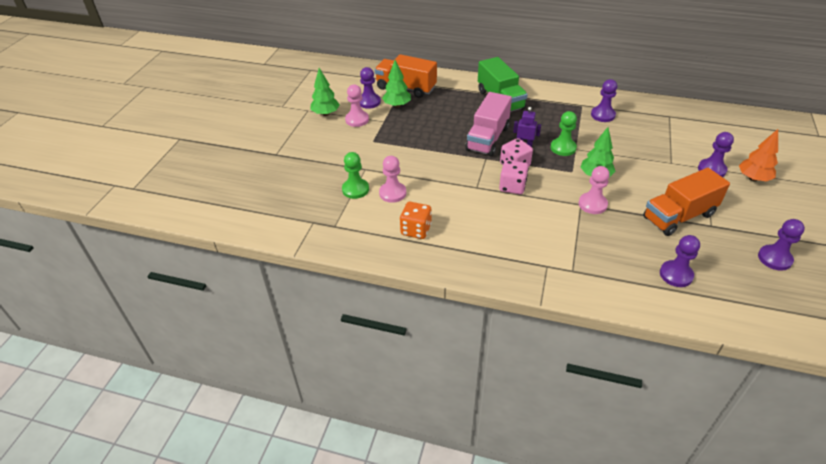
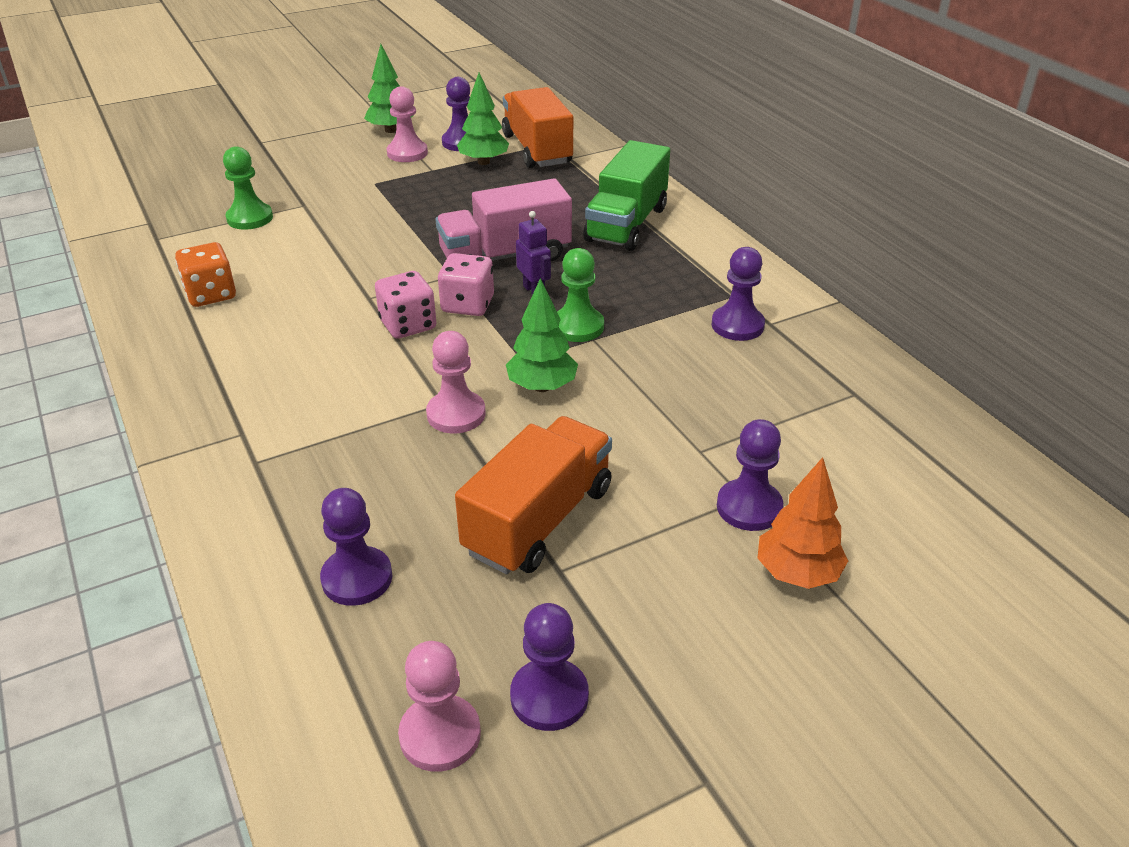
camera: 45 degrees right, 5 degrees down
(392, 193) = (273, 245): pink pawn -> pink pawn (440, 735)
(679, 216) = (538, 520): orange truck -> orange truck turned 105 degrees clockwise

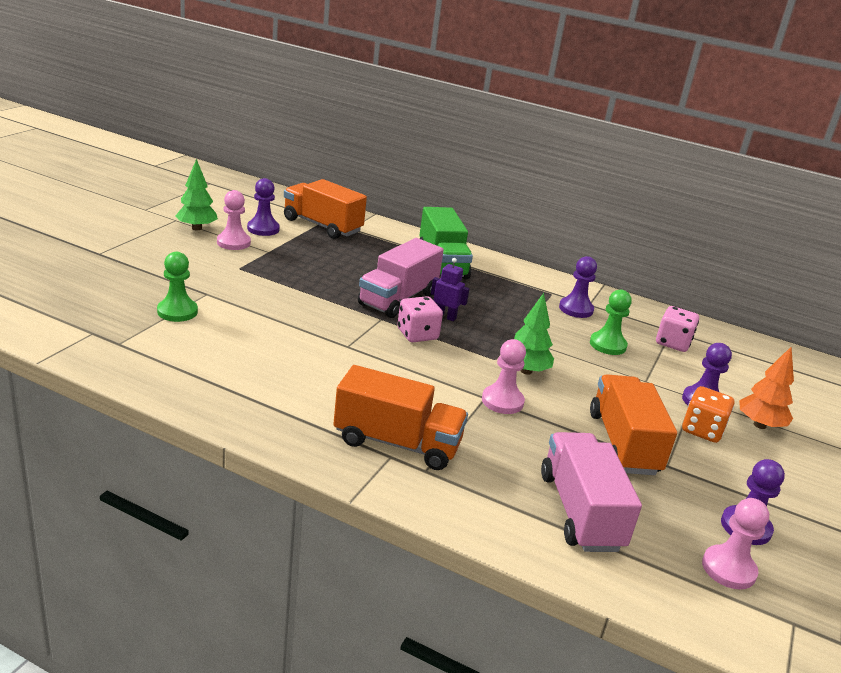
camera: 40 degrees left, 10 degrees down
(211, 294) = (229, 373): orange dice -> orange dice (702, 430)
(268, 421) = (397, 443): none -> orange truck
(357, 578) = (580, 511): purple pawn -> pink truck
(408, 325) = (398, 356): pink dice -> pink dice (672, 343)
(484, 162) = (298, 240): green tree -> none
(577, 327) = (498, 331): green pawn -> green pawn (607, 345)

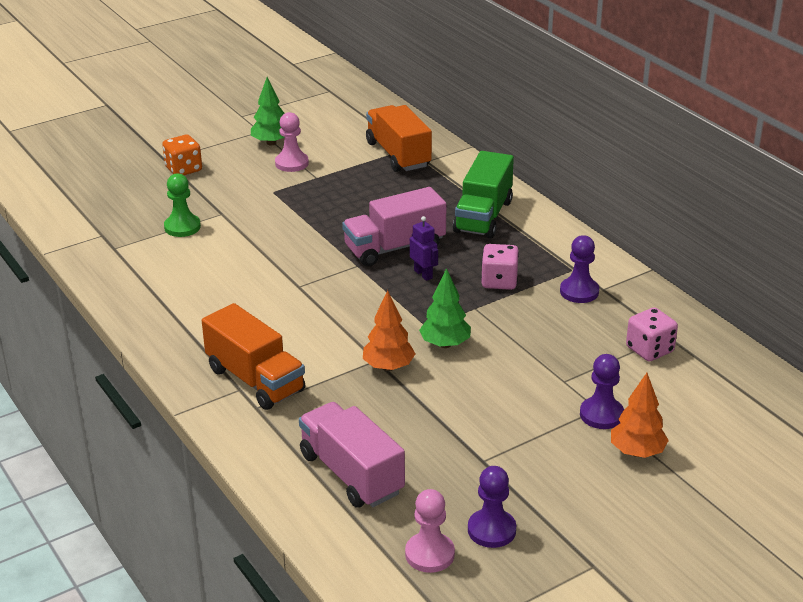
camera: 35 degrees right, 5 degrees up
(263, 229) = (334, 151): purple pawn -> none
(417, 334) = (375, 287): pink dice -> pink dice (499, 281)
(502, 401) = (388, 367): pink pawn -> orange tree
(580, 511) = (351, 474): pink truck -> pink truck turned 60 degrees counterclockwise
(607, 345) = (567, 336): green pawn -> none
(623, 443) = (462, 431): orange truck -> none
(702, 430) = (563, 440): orange dice -> orange dice (183, 169)

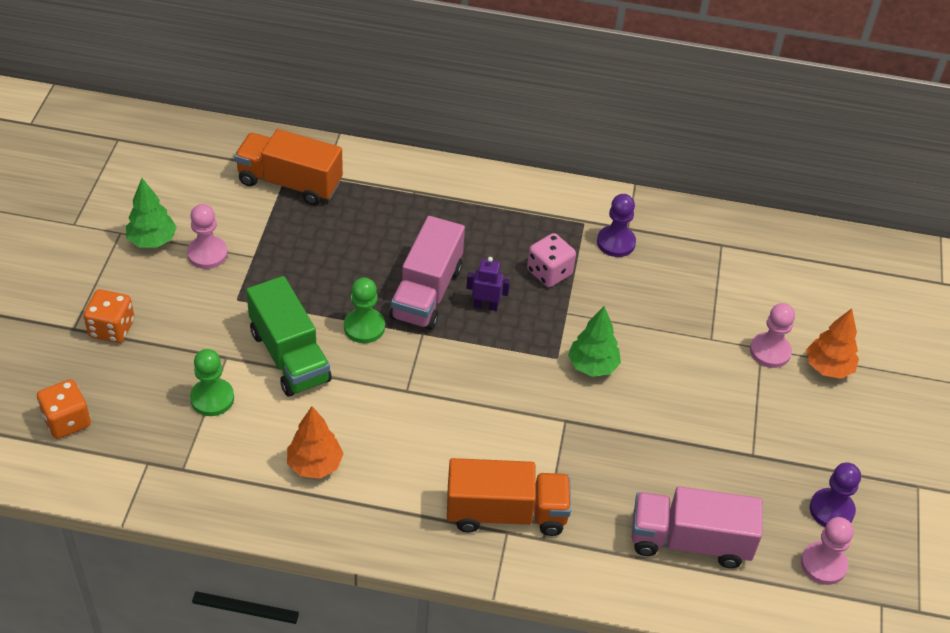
camera: 50 degrees left, 15 degrees up
(94, 195) = (67, 421): none -> orange dice
(325, 243) = (364, 327): none -> green pawn
(388, 367) = (583, 420): orange tree -> orange tree (315, 465)
(483, 216) = (450, 210): green truck -> green truck (289, 356)
(601, 415) = (770, 351): purple pawn -> pink pawn
(649, 350) = (726, 266): pink dice -> none

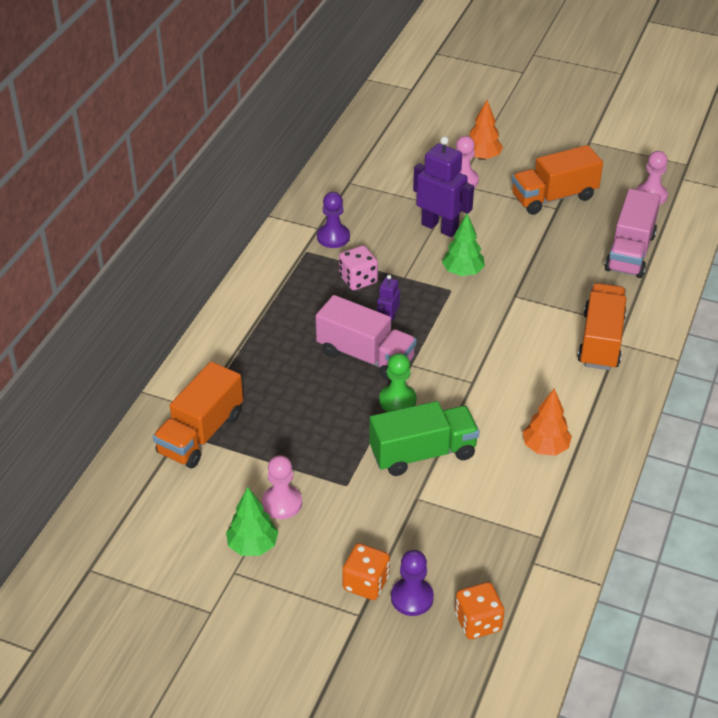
camera: 75 degrees left, 5 degrees down
(212, 398) = (464, 511): green pawn -> none
(668, 337) = (440, 227): none -> purple robot
(774, 450) = (554, 197): none -> orange truck
(831, 510) = (607, 183): purple pawn -> purple pawn (412, 598)

